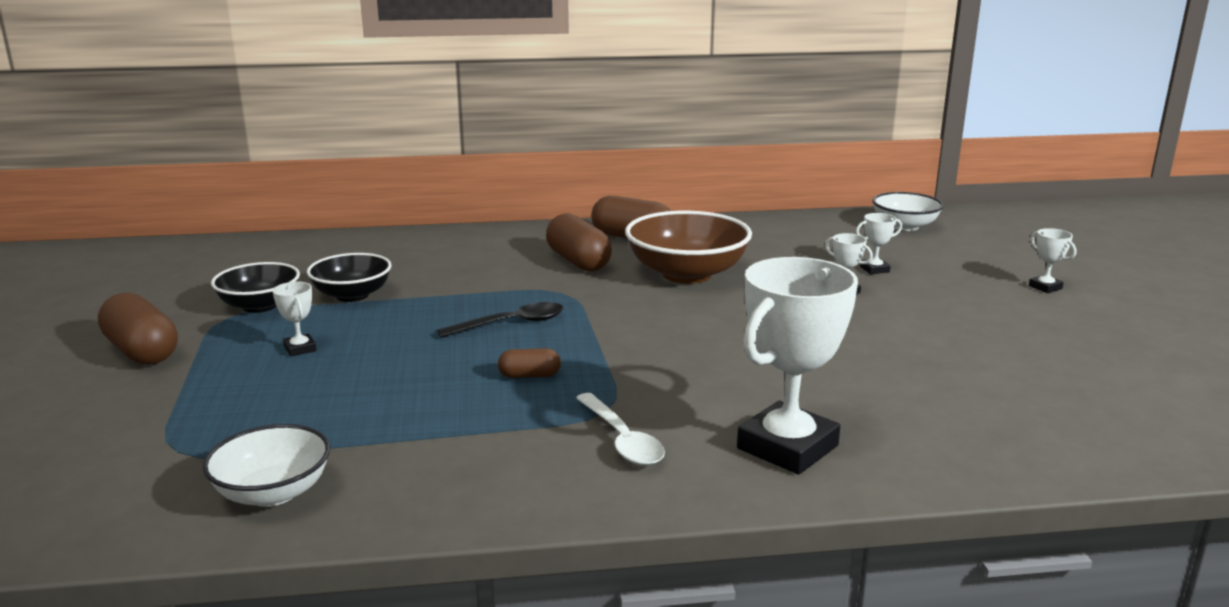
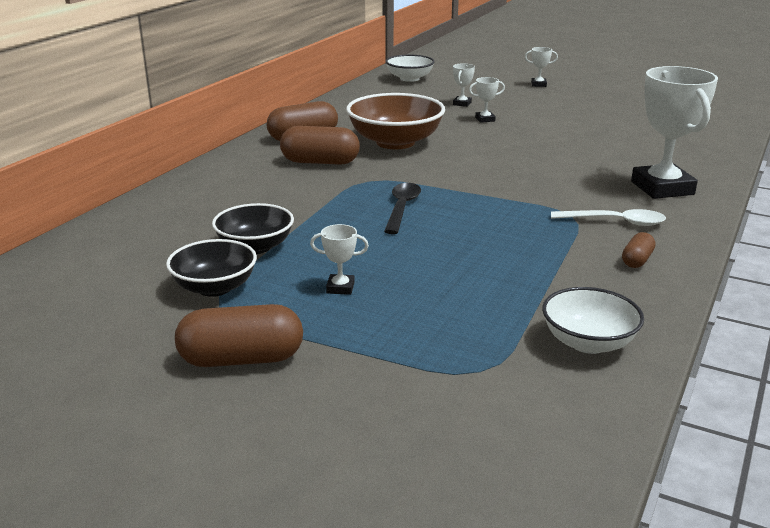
camera: 55 degrees left, 5 degrees up
(529, 376) = (496, 223): brown capsule -> brown capsule (637, 260)

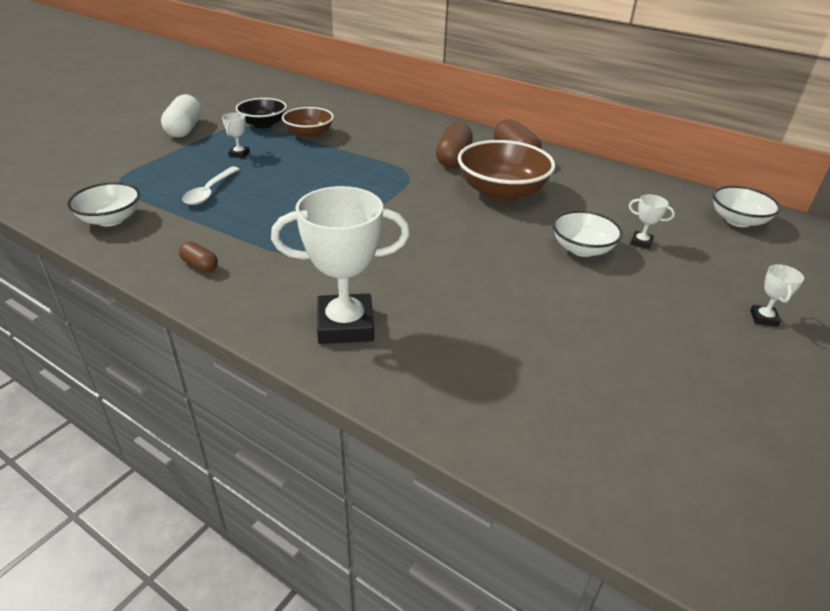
camera: 95 degrees right, 10 degrees up
(241, 359) = (184, 129): brown capsule -> white capsule
(255, 247) = (309, 134): black bowl -> brown bowl
(402, 208) = (349, 182): black spoon -> none
(485, 119) = (582, 249): white trophy -> white bowl
(615, 222) = (277, 272): white spoon -> white spoon (209, 192)

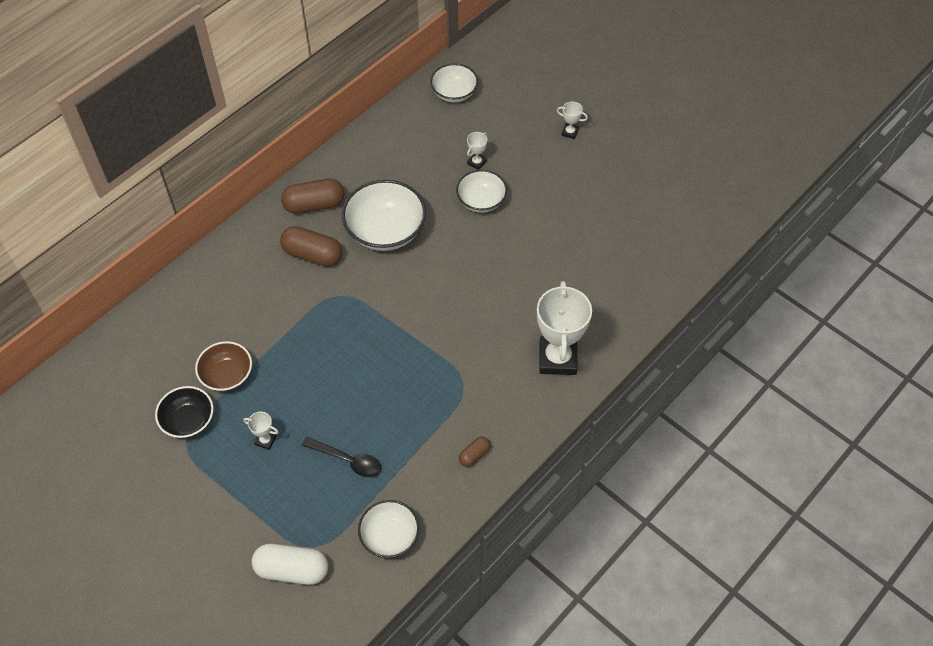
camera: 80 degrees left, 20 degrees up
(184, 129) = (185, 502): white capsule -> white capsule (292, 570)
(209, 192) = (348, 460): white spoon -> black spoon
(502, 192) = (385, 231): brown bowl -> white bowl

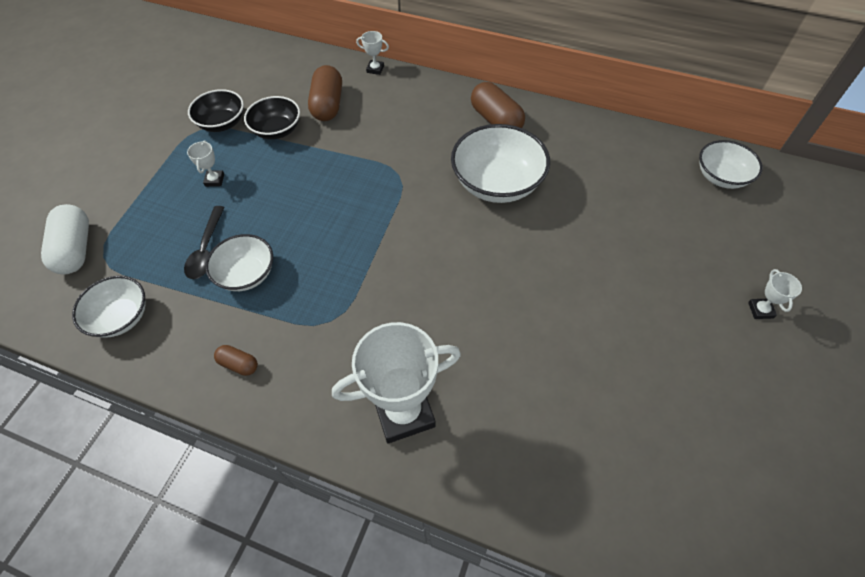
camera: 70 degrees right, 0 degrees up
(227, 375) = (277, 130): brown bowl -> black bowl
(312, 255) = (437, 139): brown capsule -> brown capsule (328, 105)
(476, 162) = (641, 230): white trophy -> white trophy (375, 69)
(481, 201) = (590, 252): white bowl -> white bowl (246, 274)

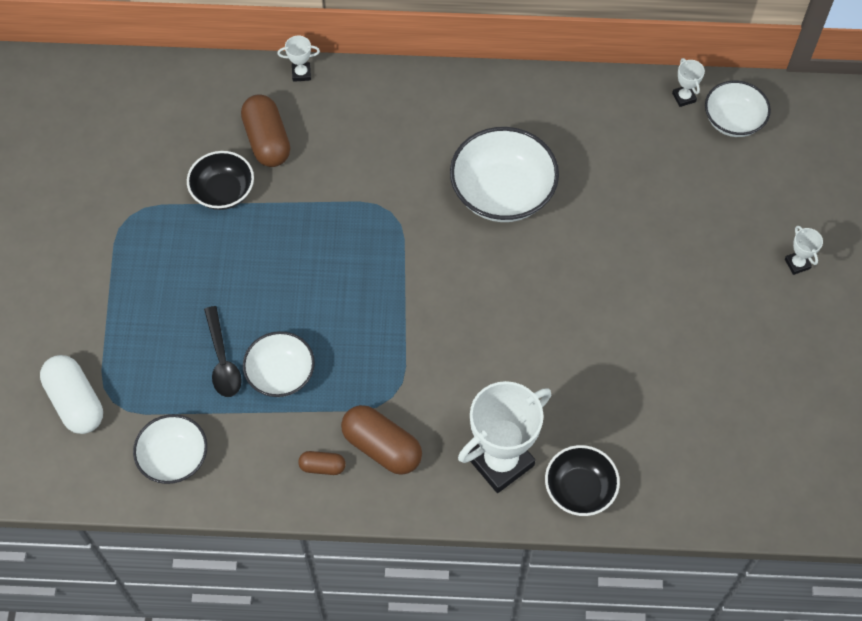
camera: 20 degrees left, 5 degrees up
(214, 180) = (185, 276): white trophy -> white trophy (684, 97)
(222, 123) = (151, 200): black bowl -> black bowl (579, 489)
(496, 120) = (472, 110): brown capsule -> brown capsule (382, 447)

